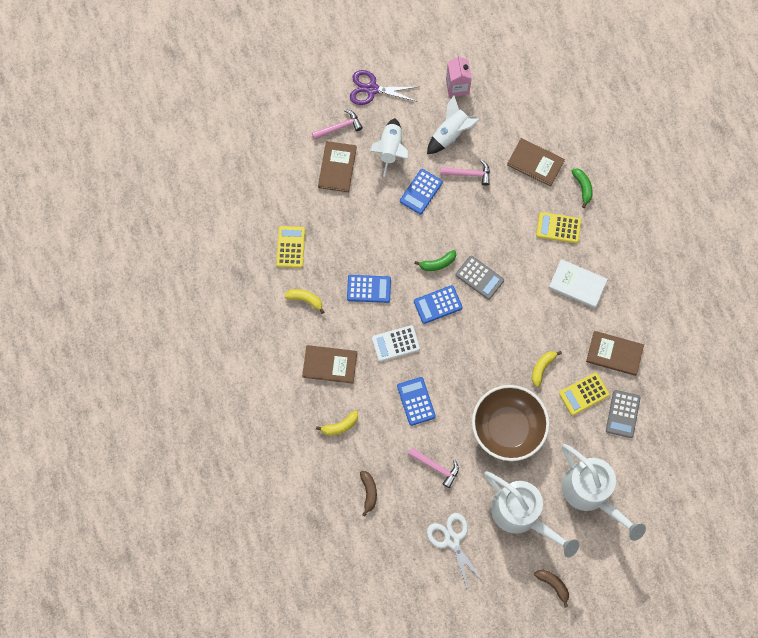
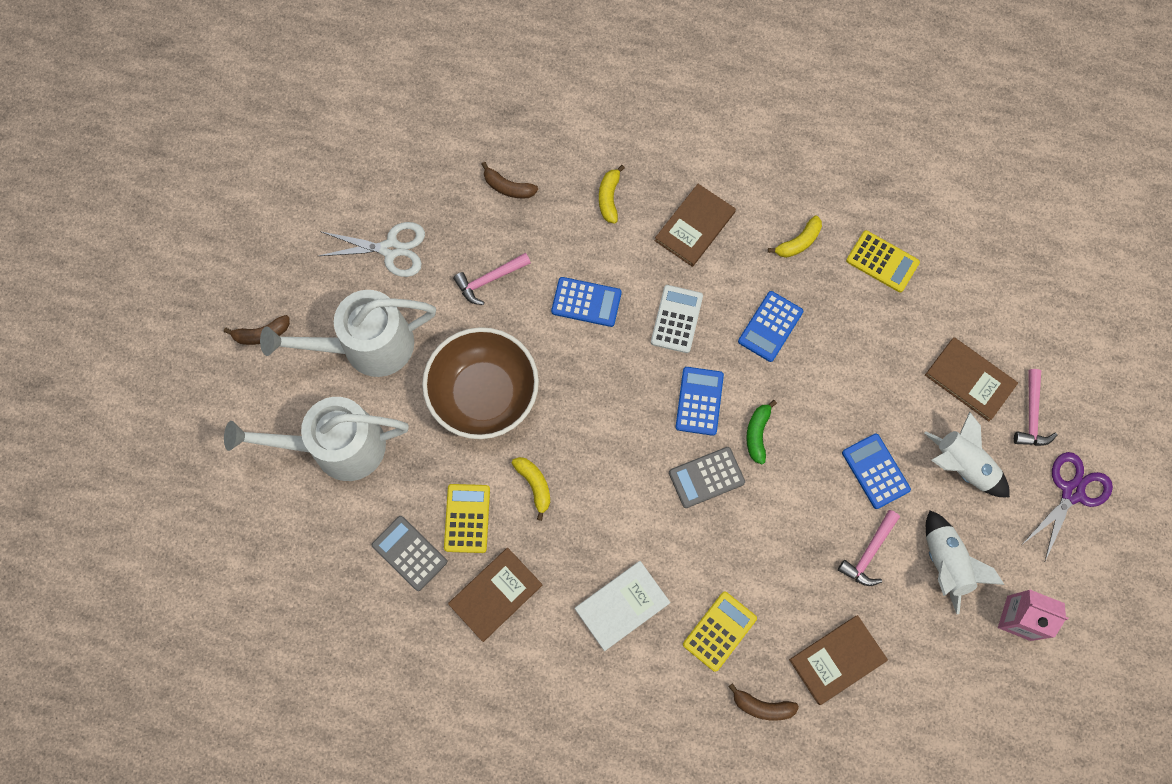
camera: 120 degrees right, 0 degrees up
(582, 187) = (762, 706): green banana -> brown banana

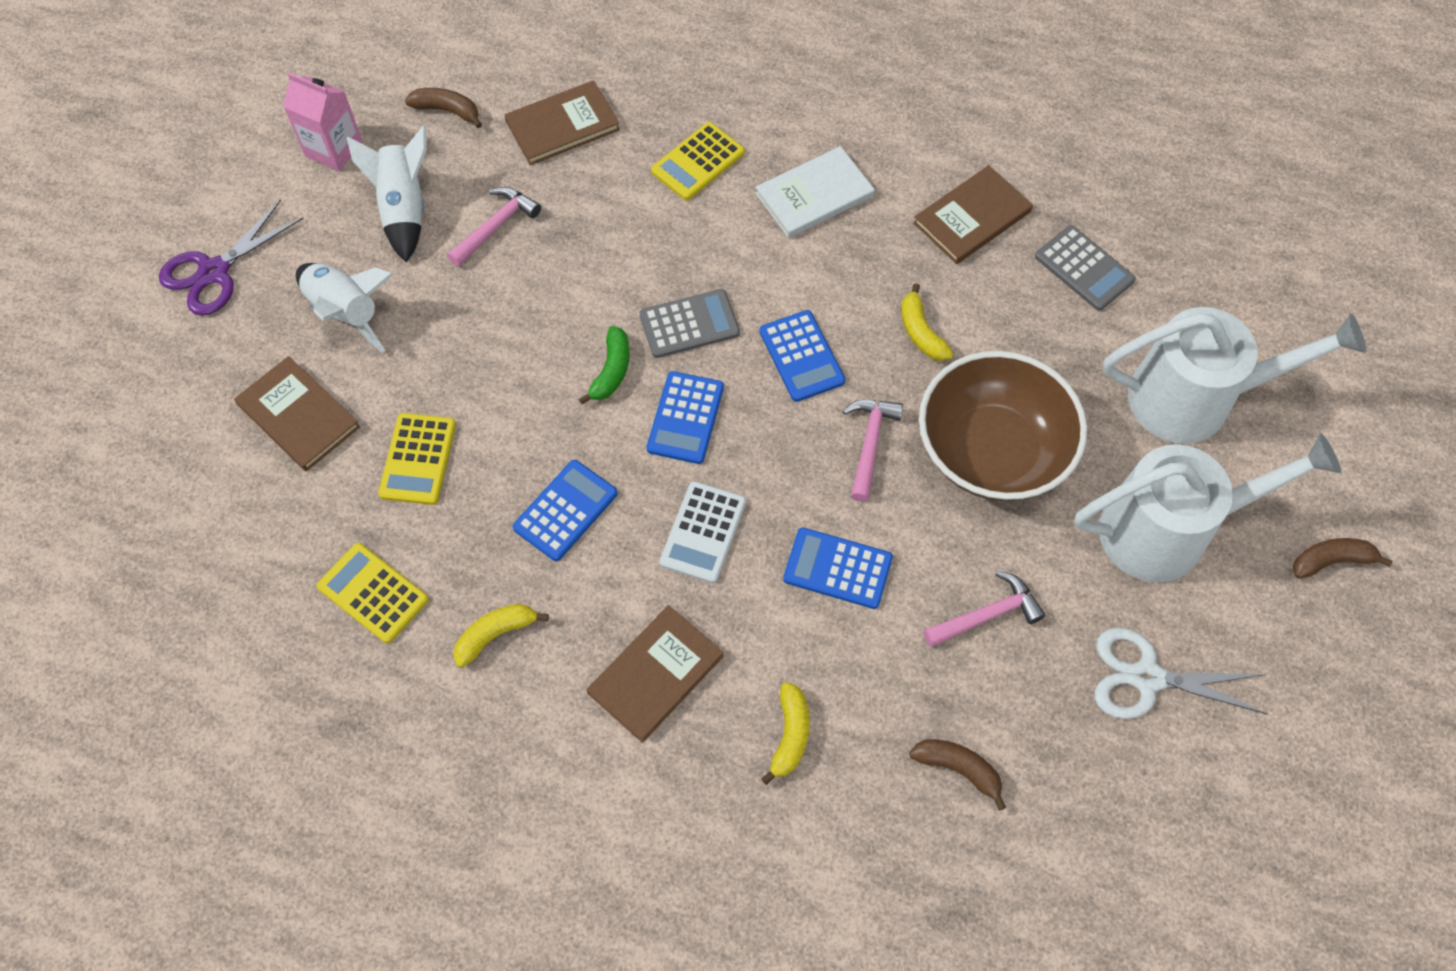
camera: 175 degrees left, 10 degrees down
(467, 518) = (1010, 301): yellow calculator -> yellow calculator (418, 459)
(762, 706) = (659, 90): brown banana -> brown banana (447, 110)
(875, 471) = (462, 314): blue calculator -> blue calculator (801, 356)
(1031, 415) = (230, 365): pink hammer -> pink hammer (869, 444)

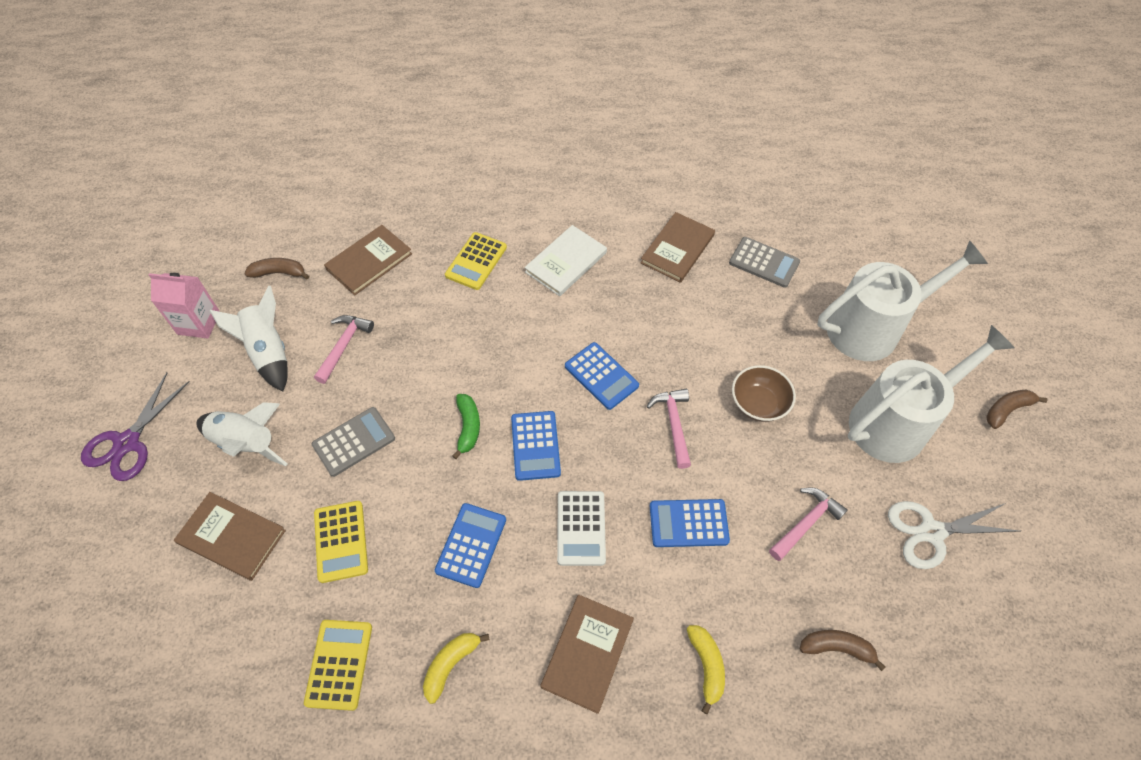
camera: 20 degrees left, 5 degrees down
(373, 593) = (339, 664): yellow calculator -> yellow calculator turned 75 degrees clockwise
(689, 324) = (512, 376): grey calculator -> grey calculator (354, 441)
(921, 332) = (676, 335): yellow banana -> none
(992, 451) = (758, 403): brown bowl -> brown bowl, size x0.52

